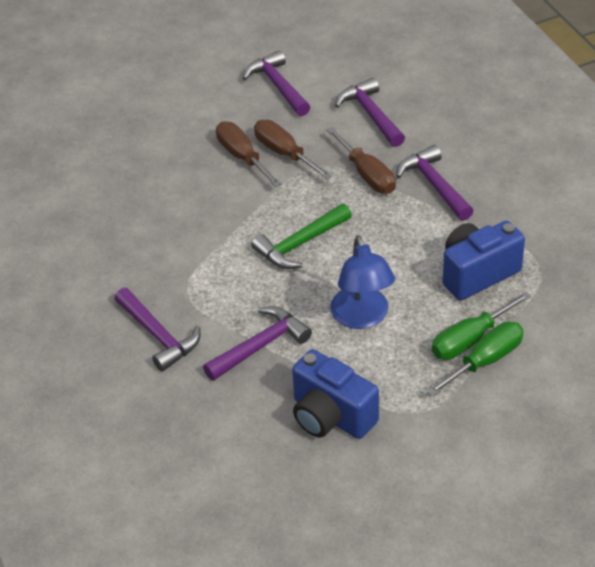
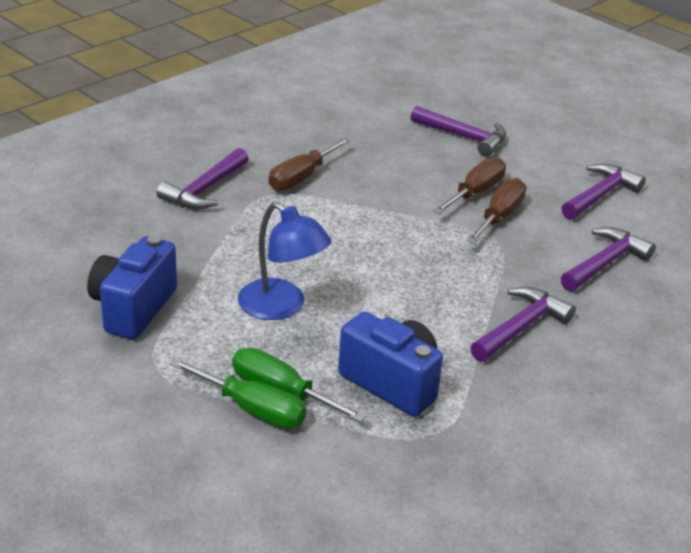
camera: 65 degrees right, 10 degrees down
(260, 345) = (215, 249): purple hammer -> purple hammer (464, 137)
(300, 244) = (369, 249): green hammer -> none
(362, 317) = (281, 307): blue lamp -> blue lamp turned 105 degrees counterclockwise
(367, 175) = (504, 276): brown screwdriver -> brown screwdriver (301, 177)

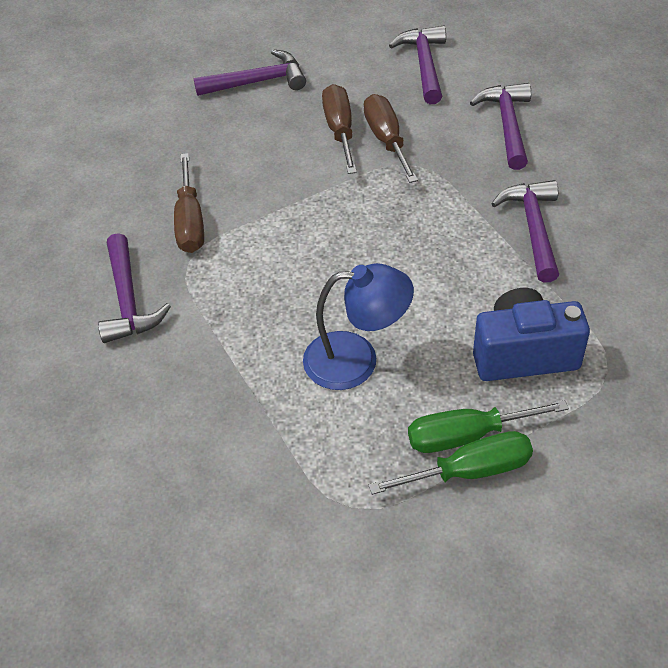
camera: 40 degrees left, 15 degrees up
(133, 308) = (248, 470): blue camera -> none

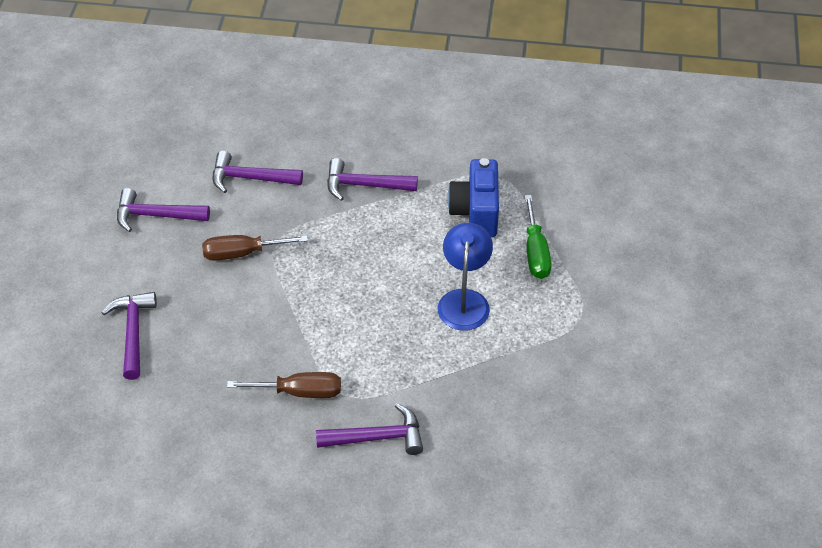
camera: 85 degrees left, 0 degrees up
(340, 130) = (220, 281): brown screwdriver -> none
(470, 471) = (562, 255): green screwdriver -> none

